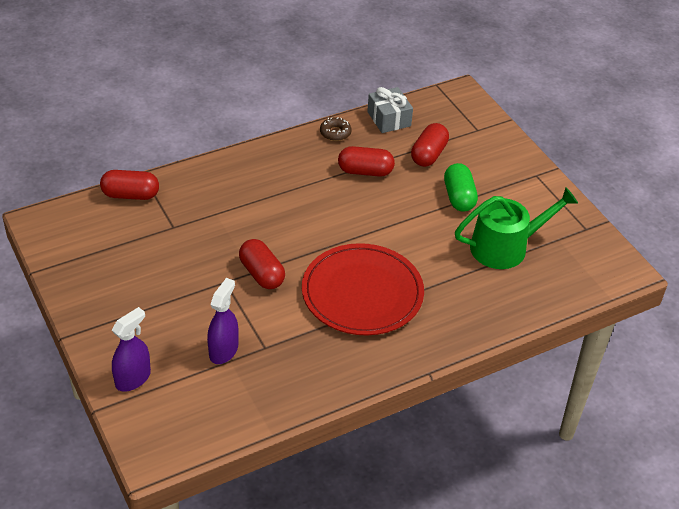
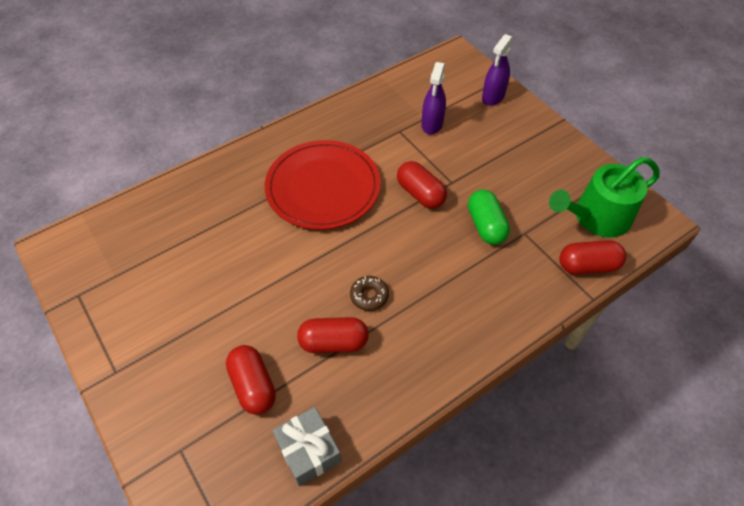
camera: 175 degrees right, 10 degrees up
(335, 133) = (380, 407): brown donut -> brown donut (369, 296)
(428, 155) = (253, 386): red capsule -> red capsule turned 45 degrees counterclockwise
(459, 197) = (220, 319): green capsule -> green capsule (486, 225)
(505, 247) = (176, 257): green watering can -> green watering can (596, 217)

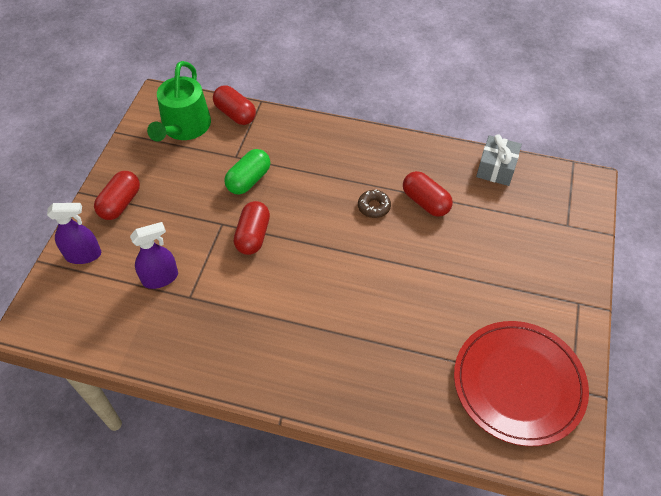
camera: 130 degrees left, 0 degrees up
(253, 386) = (496, 221): red capsule -> red capsule (120, 203)
(323, 187) = (307, 305): red plate -> red plate (518, 383)
(596, 217) = (184, 127): green watering can -> green watering can turned 75 degrees clockwise

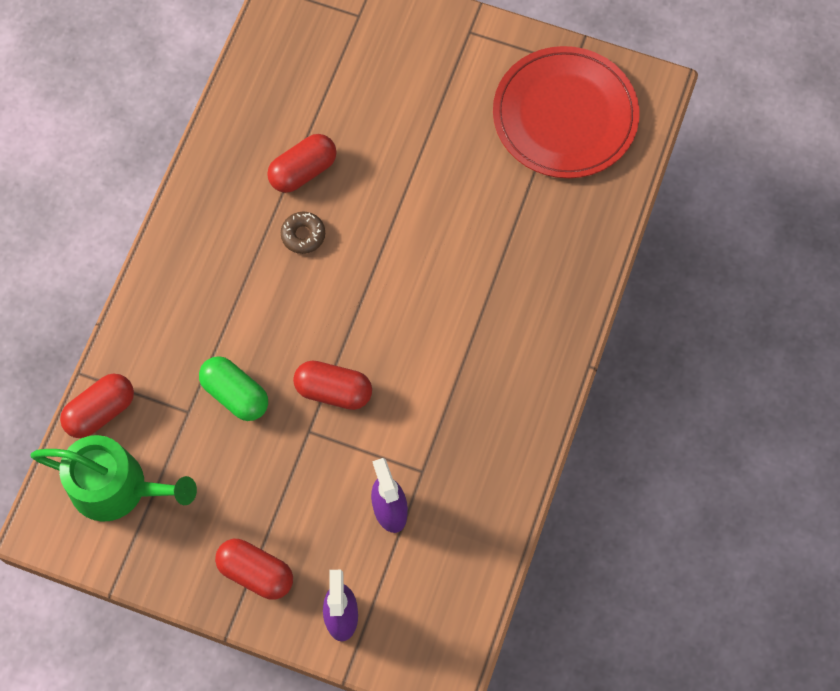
camera: 85 degrees left, 15 degrees up
(496, 168) = (257, 76): grey gift -> none

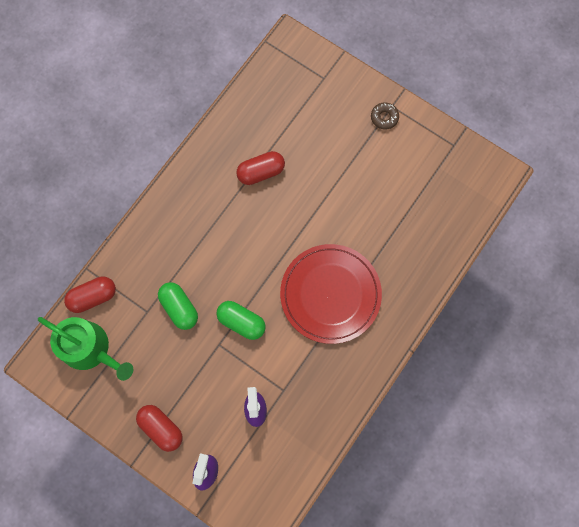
camera: 15 degrees right, 5 degrees up
(303, 235) = (249, 214): brown donut -> brown donut (384, 117)
(333, 391) = (241, 322): red capsule -> green capsule
(565, 116) = (438, 177): red plate -> red plate (330, 294)

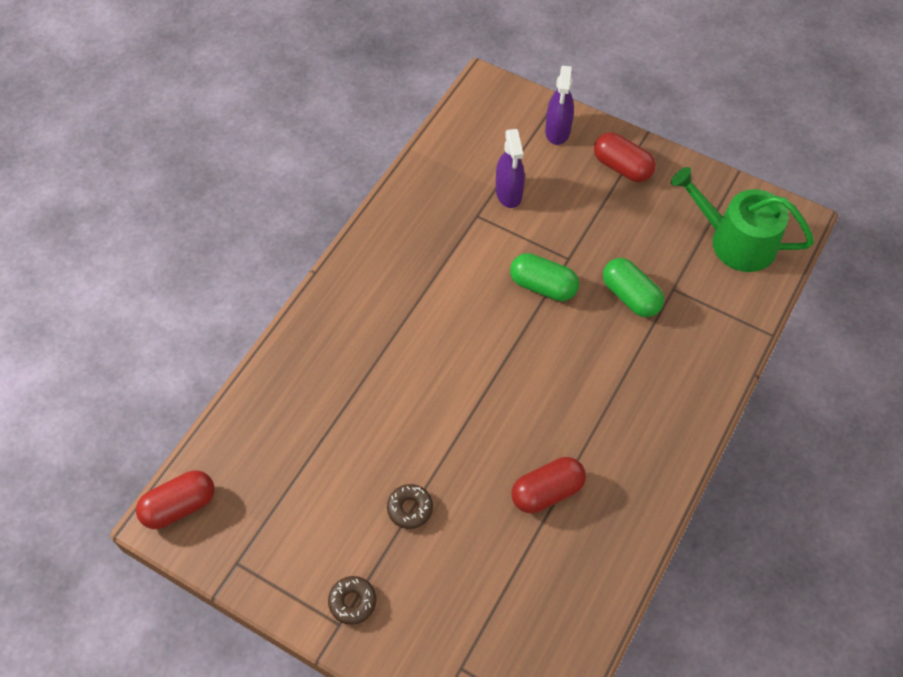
camera: 175 degrees right, 15 degrees down
(93, 297) = (751, 300): red capsule -> red capsule (179, 506)
(330, 294) = (425, 328): red plate -> none
(347, 169) = (410, 508): none -> brown donut

